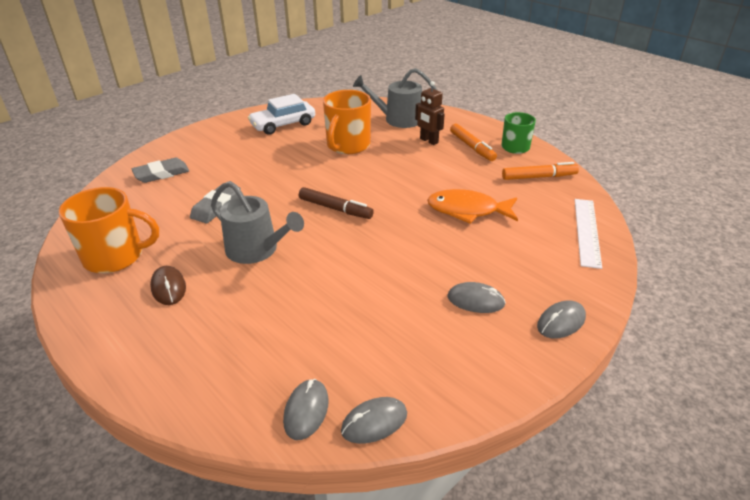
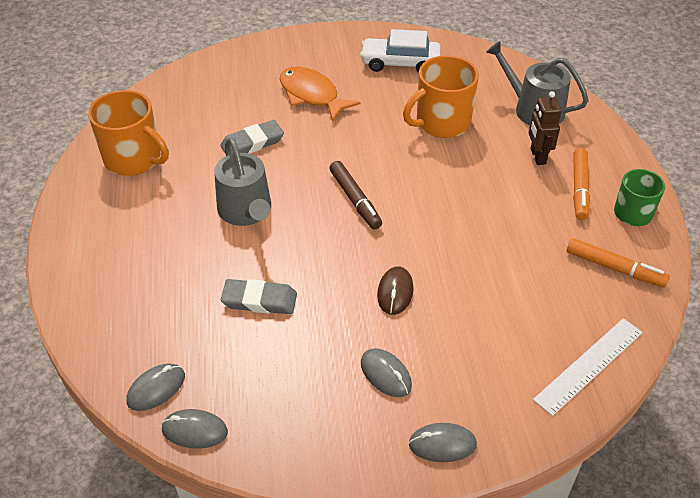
camera: 35 degrees right, 10 degrees up
(161, 174) = (236, 79): grey eraser -> grey eraser (259, 300)
(168, 287) = (149, 214): brown mouse -> brown mouse (395, 292)
(467, 210) = (485, 270): orange fish -> orange fish (312, 95)

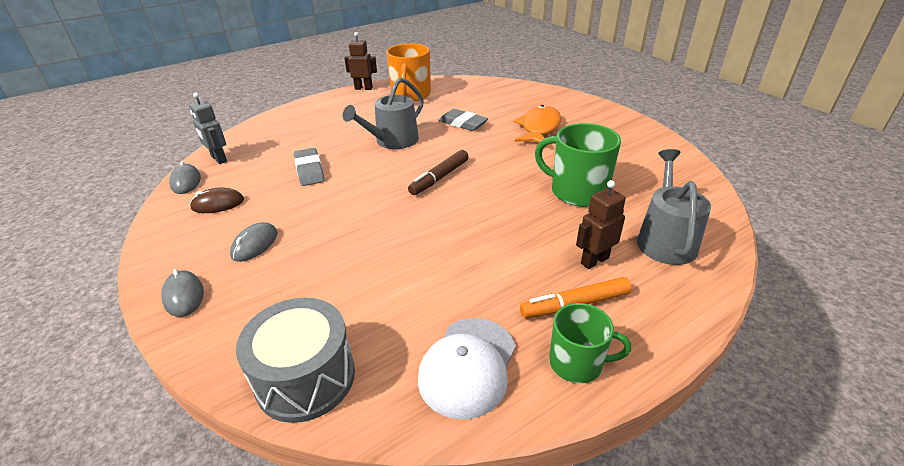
camera: 65 degrees right, 10 degrees down
(65, 196) = (363, 88): none -> brown robot
(156, 388) = (218, 159): grey mouse -> grey robot
(395, 292) = (347, 224): brown mouse -> brown mouse (218, 204)
(400, 63) = (629, 151): white car -> none
(441, 123) = (577, 191): orange mug -> green mug
(589, 365) = (305, 377): white ruler -> grey drum
(614, 268) = (468, 366): orange marker -> white cap

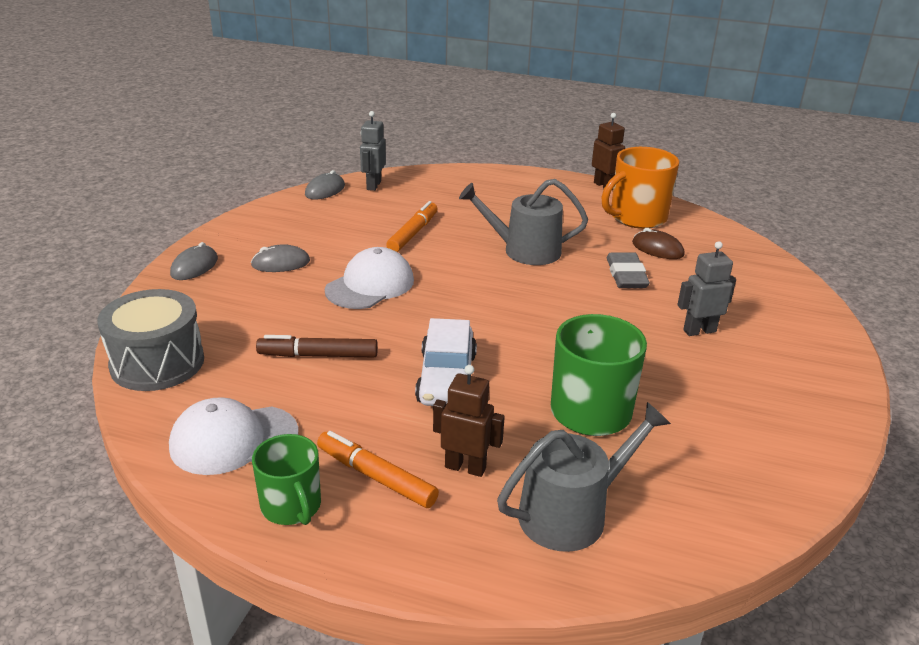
camera: 50 degrees right, 5 degrees down
(218, 204) = (313, 220): brown mouse -> brown mouse (657, 249)
(309, 170) = (413, 233): grey eraser -> orange marker
(347, 214) = (370, 285): none -> white cap
(439, 178) = (494, 307): brown marker -> brown marker (318, 355)
(495, 228) = (446, 378): none -> white car
(539, 128) = (699, 331): orange fish -> grey robot

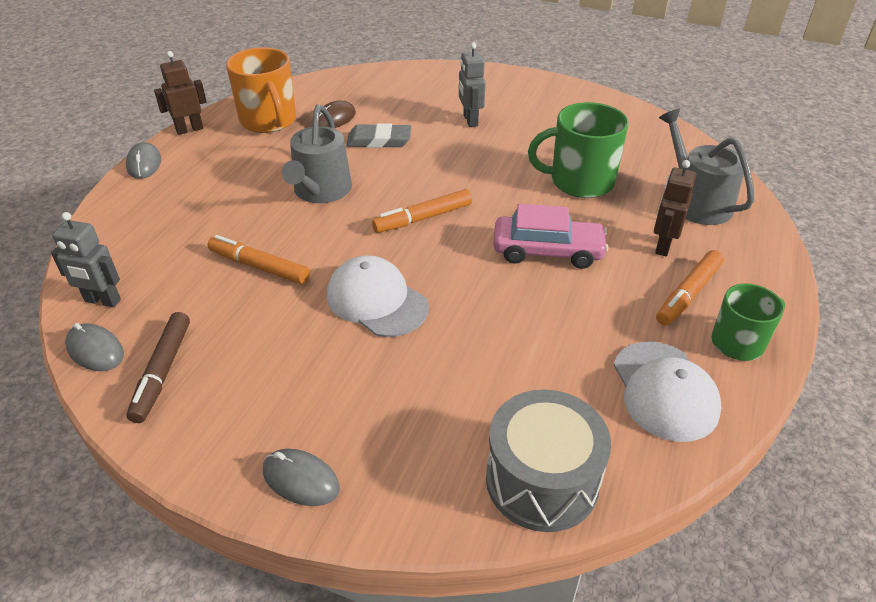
camera: 85 degrees left, 10 degrees up
(280, 263) = (309, 383): grey mouse -> grey mouse (144, 164)
(318, 355) = (517, 337): brown marker -> brown marker (162, 372)
(446, 378) = (547, 251): white car -> pink car
(492, 304) = (423, 218): none -> orange marker

